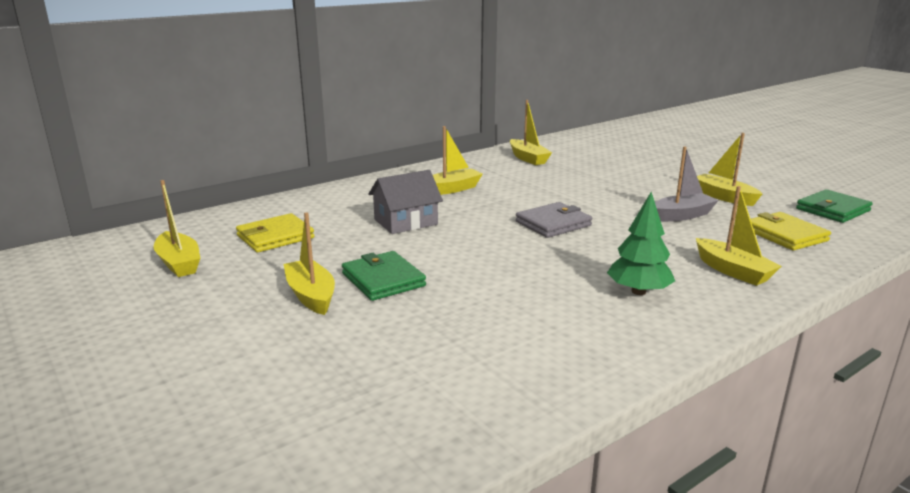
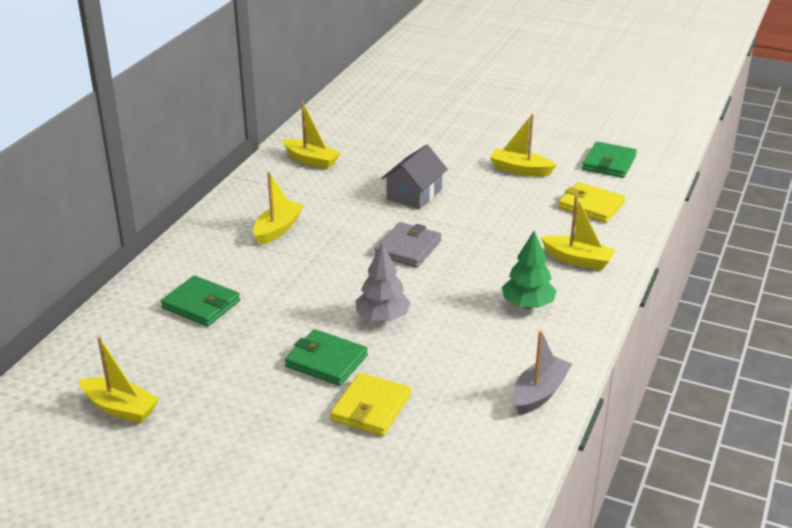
camera: 30 degrees left, 10 degrees up
(275, 237) = (174, 346): yellow wallet -> yellow wallet (371, 408)
(311, 295) = (284, 399): yellow boat -> none
(331, 218) = (201, 304): none -> green wallet
(405, 222) = (277, 287): grey house -> grey house (414, 194)
(473, 263) = (382, 317): none -> grey tree
(681, 215) = (503, 205): grey boat -> grey boat (539, 393)

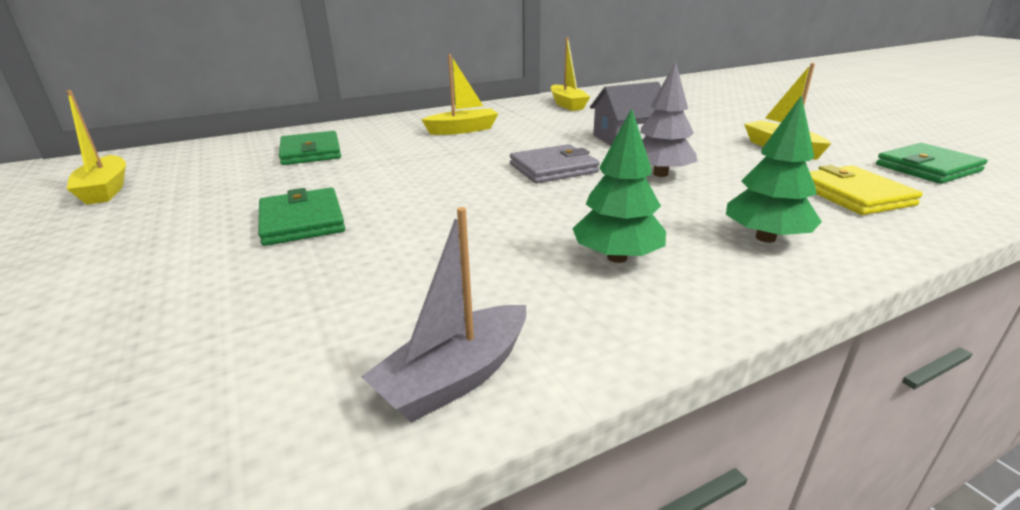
camera: 40 degrees right, 5 degrees down
(371, 408) = (239, 281): yellow wallet -> none
(382, 317) = (424, 208): grey tree -> grey tree (660, 174)
(539, 393) = (455, 377): grey boat -> grey boat turned 150 degrees clockwise
(578, 260) = (765, 238): yellow boat -> green tree

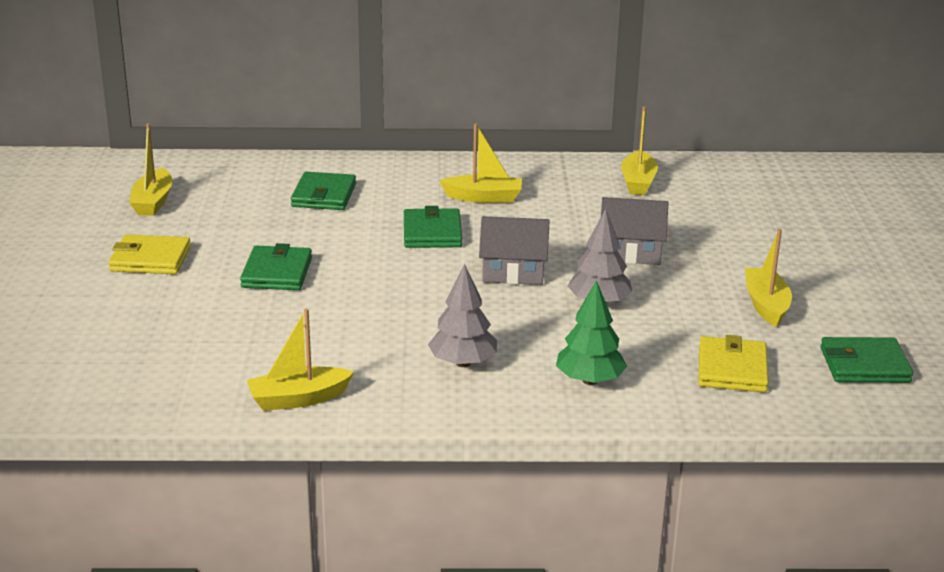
camera: 25 degrees right, 0 degrees up
(113, 244) = (150, 259): none -> yellow wallet
(444, 158) = (432, 233): none -> green wallet
(455, 377) = (298, 399): grey boat -> yellow boat
(553, 168) = (513, 271): grey wallet -> grey house
(617, 257) = (463, 363): green tree -> grey tree

